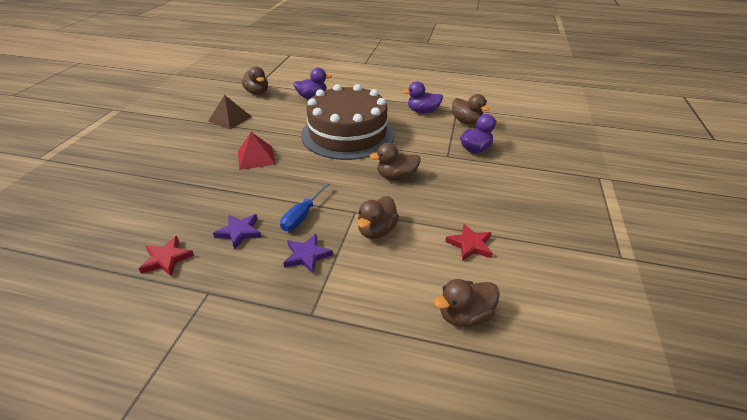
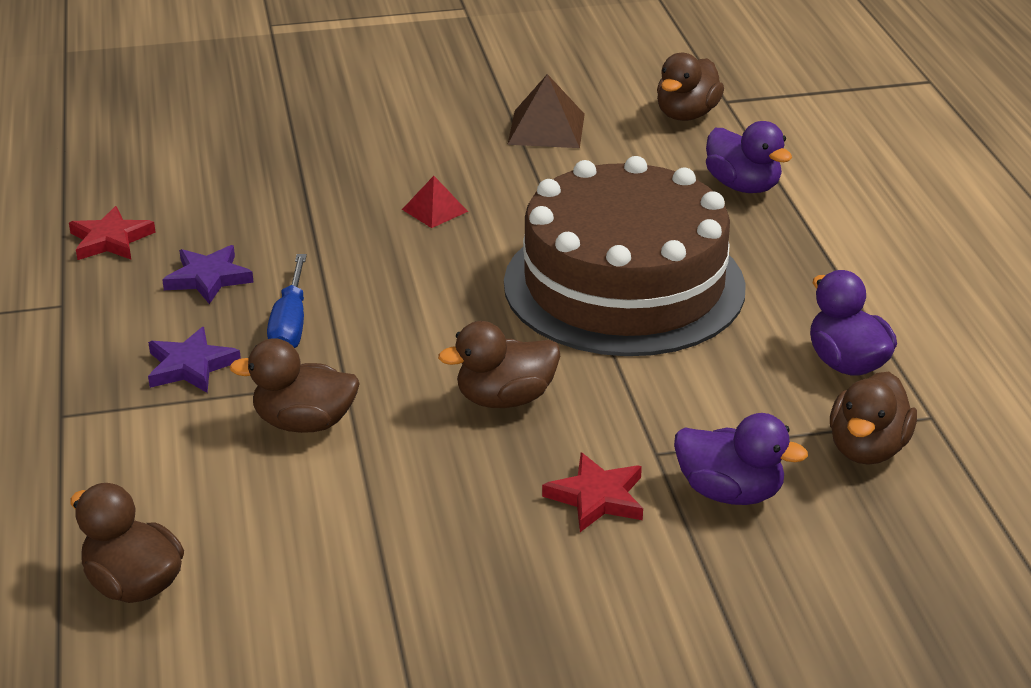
camera: 65 degrees right, 5 degrees down
(256, 157) = (434, 210): red pyramid -> red pyramid, size x0.61
(301, 216) = (290, 325): blue screwdriver -> blue screwdriver turned 90 degrees counterclockwise
(396, 176) = (505, 399): brown duck -> brown duck turned 75 degrees counterclockwise
(470, 245) = (335, 555): red star -> red star (597, 497)

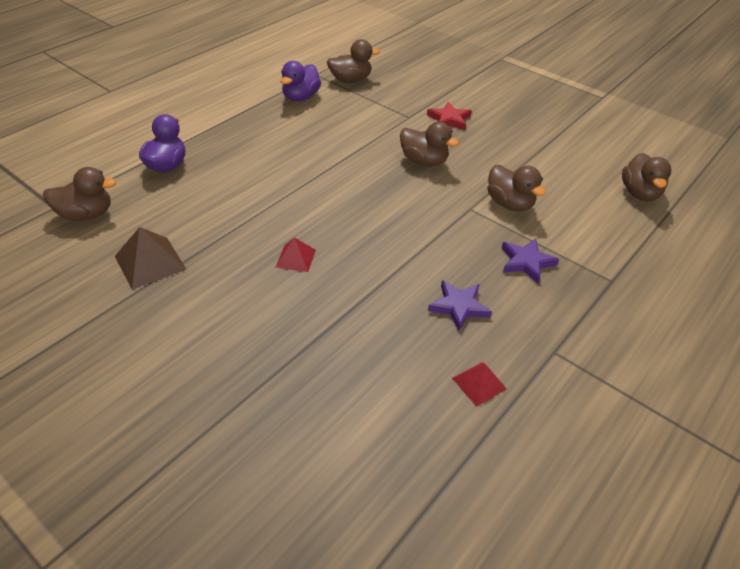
camera: 130 degrees left, 10 degrees up
(110, 240) = (479, 383): red star -> red pyramid
(290, 325) = (456, 249): blue screwdriver -> none
(624, 285) = (302, 165): brown cake -> none
(730, 492) = (409, 97): purple duck -> none

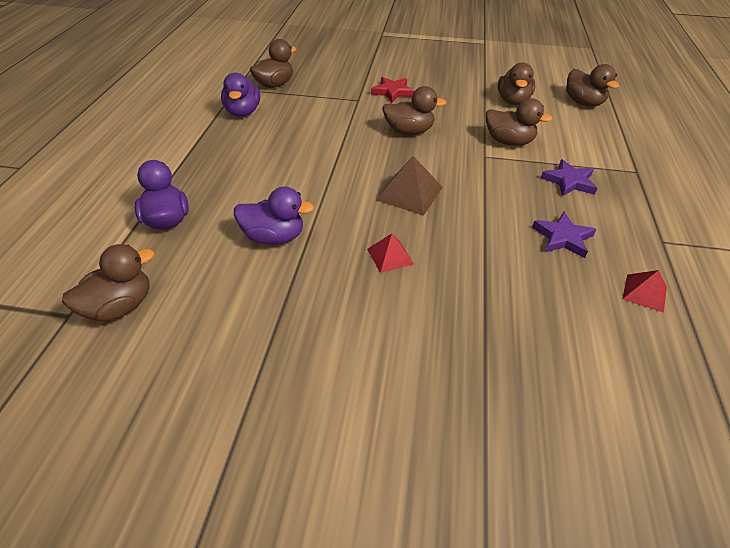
camera: 30 degrees left, 0 degrees up
(150, 262) = (248, 325): brown pyramid -> brown pyramid (409, 193)
(226, 208) = (274, 237): none -> purple duck
(562, 166) = (513, 101): none -> brown duck

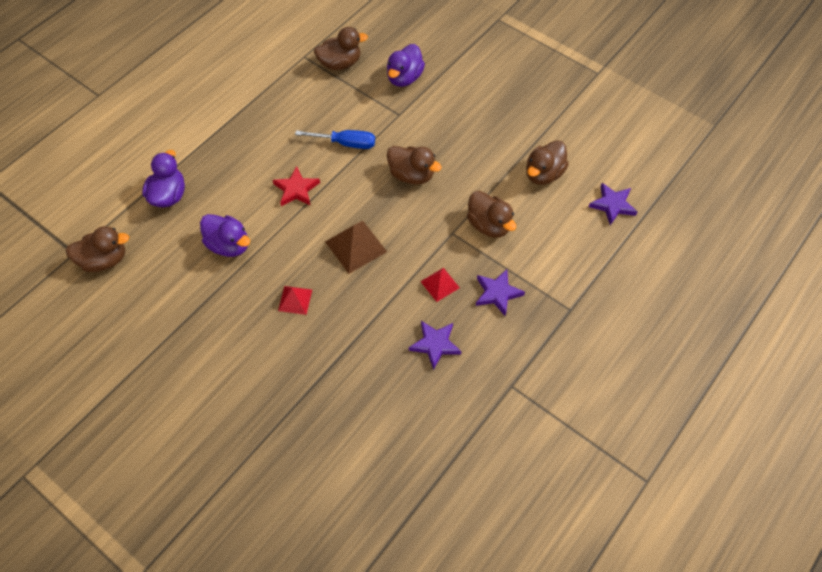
camera: 30 degrees right, 15 degrees up
(243, 112) = (290, 93): purple duck -> purple duck (404, 78)
(328, 129) = (346, 143): none -> blue screwdriver
(392, 92) = (439, 116): red star -> red star (296, 189)
(583, 103) = (612, 205): brown duck -> purple star
(644, 293) = (447, 419): red pyramid -> red pyramid (440, 284)

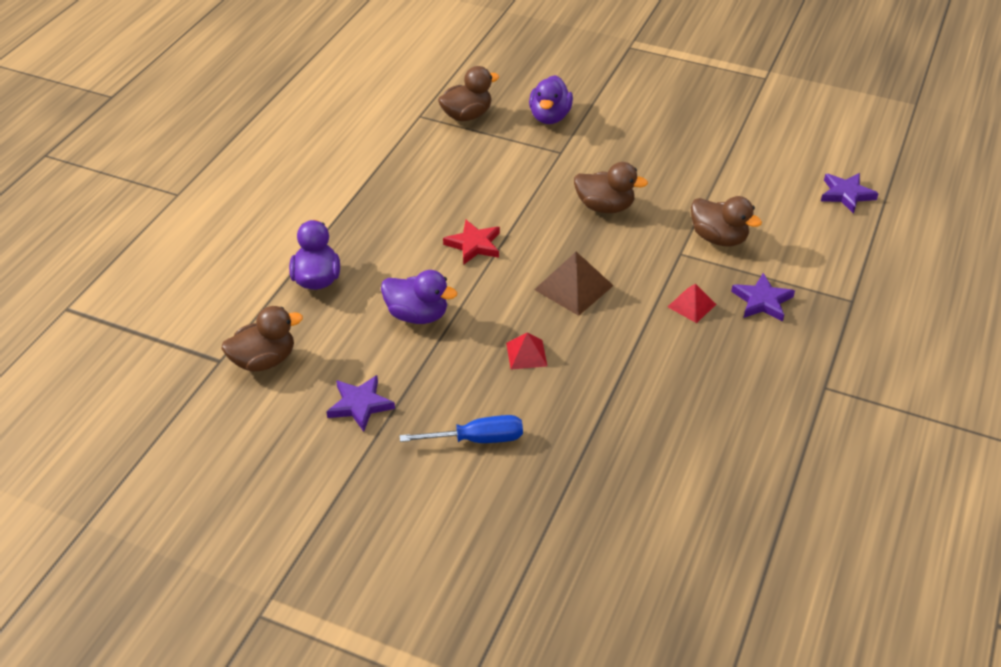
camera: 15 degrees left, 15 degrees down
(346, 143) = (512, 190): blue screwdriver -> blue screwdriver (478, 439)
(435, 344) = (716, 365): purple star -> purple star (360, 405)
(543, 174) = (755, 179): brown duck -> none

